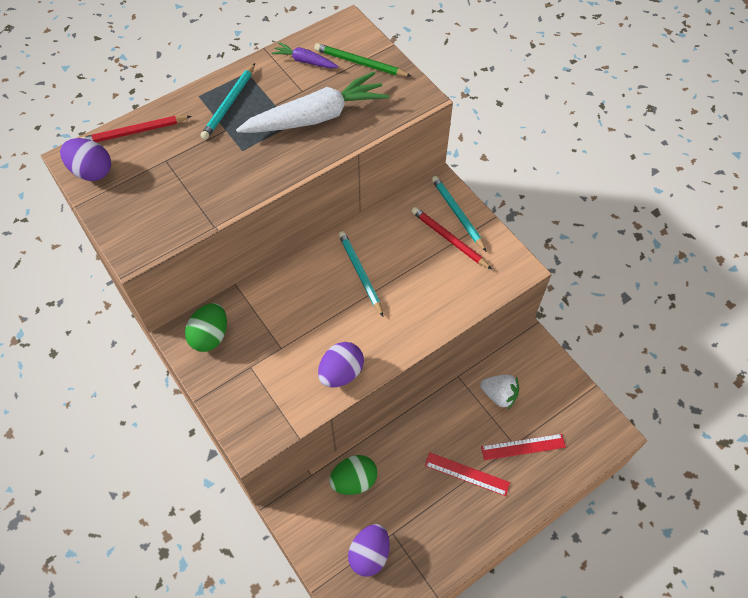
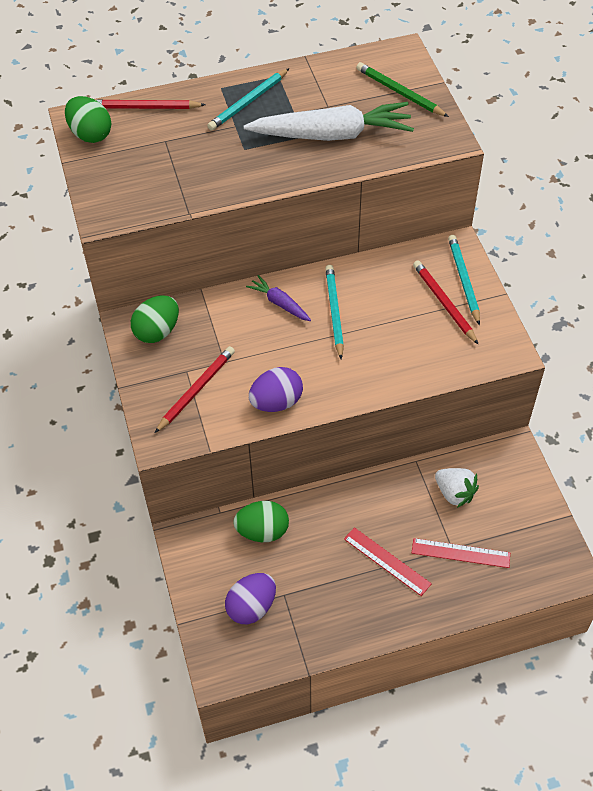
camera: 20 degrees right, 5 degrees down
(92, 171) = (90, 134): purple egg -> green egg
(266, 383) = (196, 390): none -> red pencil
(305, 61) = (342, 78): purple carrot -> purple carrot (279, 303)

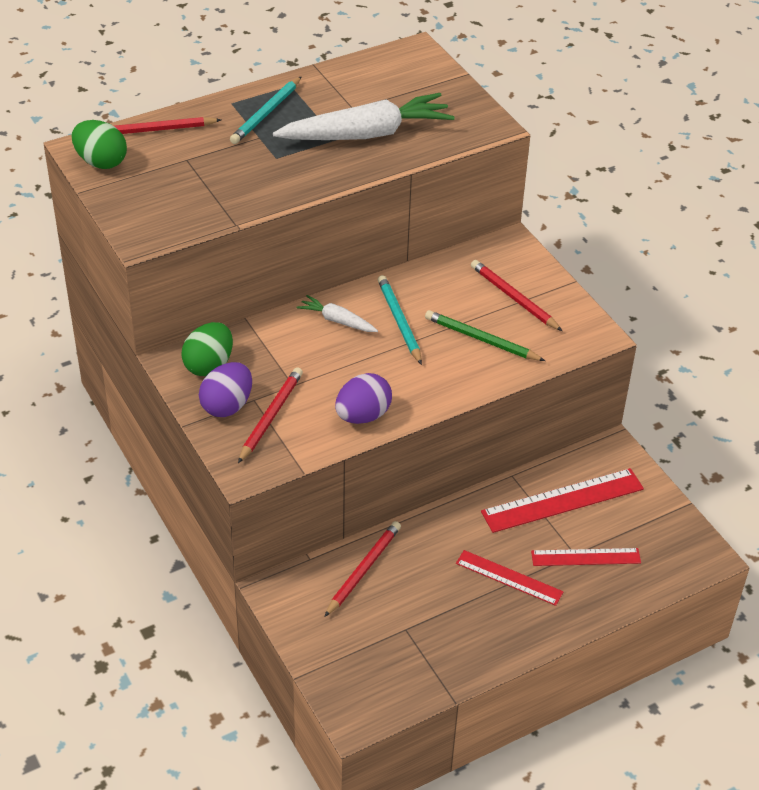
camera: 15 degrees left, 10 degrees down
(251, 607) = (373, 647): purple egg -> purple egg (227, 406)
(262, 531) = (363, 570): green egg -> red pencil
(279, 303) = (337, 321): purple carrot -> white carrot
(400, 92) = (425, 88): green pencil -> green pencil (481, 339)
(454, 493) = (562, 500): white strawberry -> red ruler
(463, 280) = (528, 274): turquoise pencil -> none

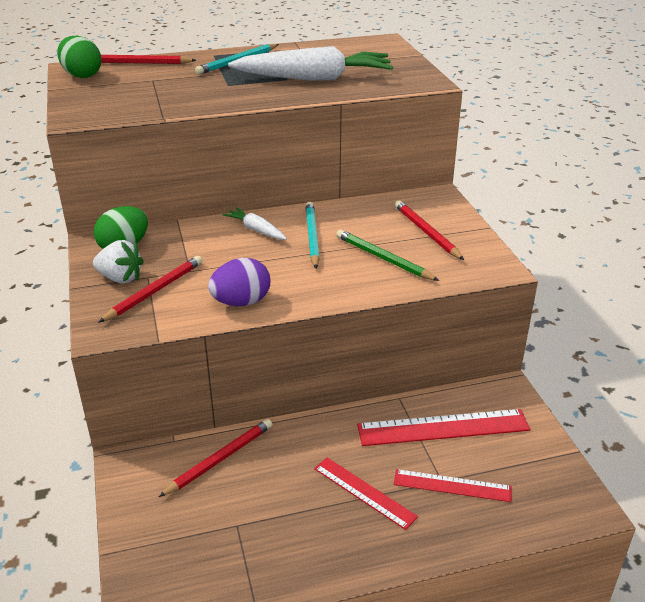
camera: 15 degrees right, 10 degrees down
(227, 406) = (120, 278): purple egg -> white strawberry

